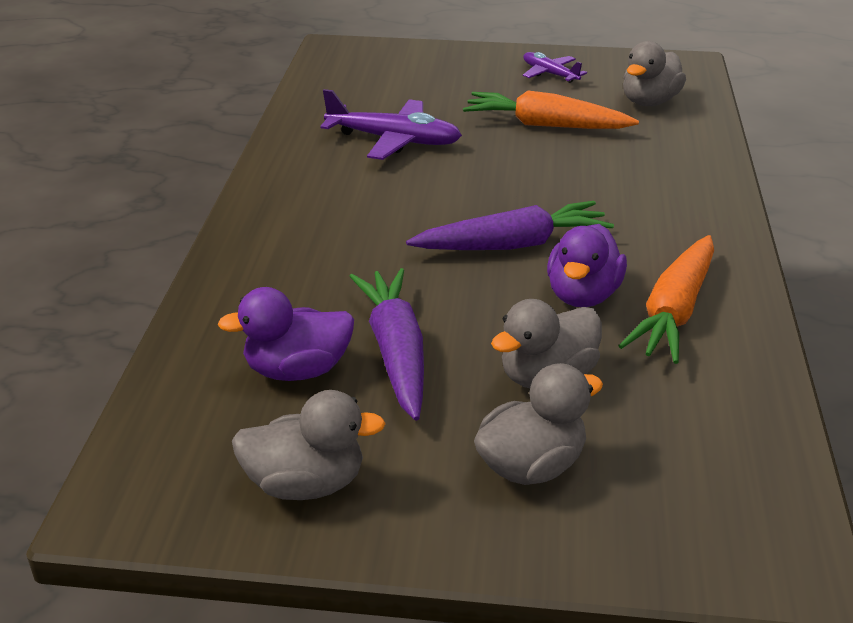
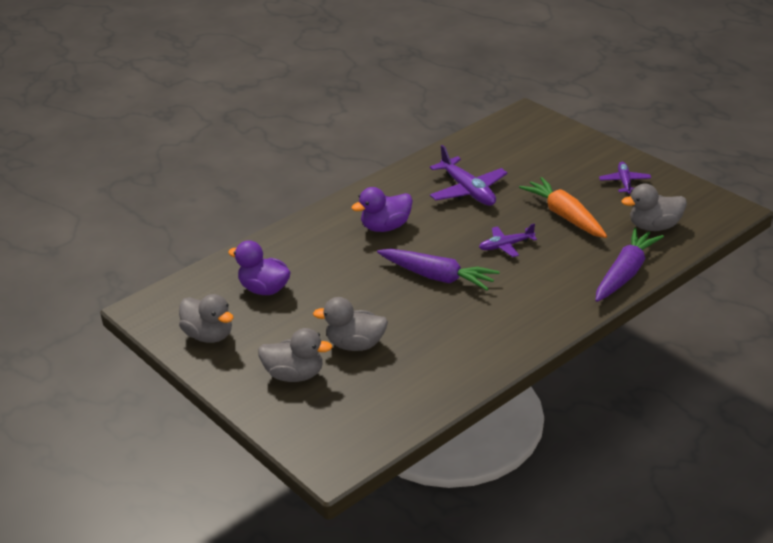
camera: 45 degrees right, 0 degrees up
(396, 352) = (312, 302): purple carrot -> purple carrot (625, 273)
(534, 178) = (506, 246): none -> purple plane
(583, 295) = (430, 318): purple duck -> purple duck (386, 227)
(674, 311) = (459, 347): orange carrot -> none

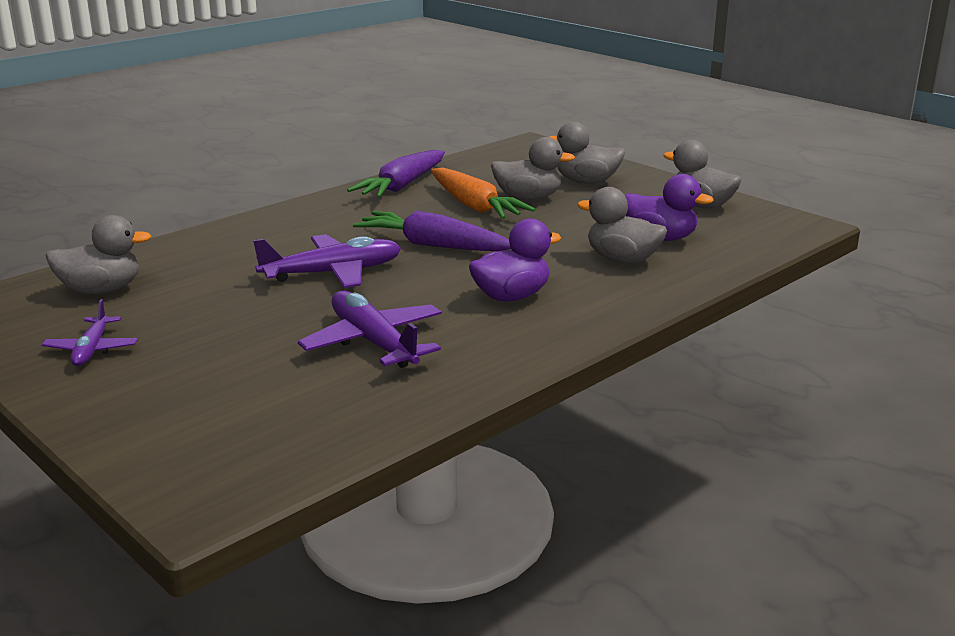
camera: 175 degrees right, 10 degrees down
(302, 264) = (622, 260): none -> grey duck
(506, 246) = (332, 273): purple plane -> purple plane, size x1.68
(565, 216) = (227, 305): orange carrot -> orange carrot (474, 206)
(625, 273) = (186, 245): purple carrot -> purple carrot (402, 186)

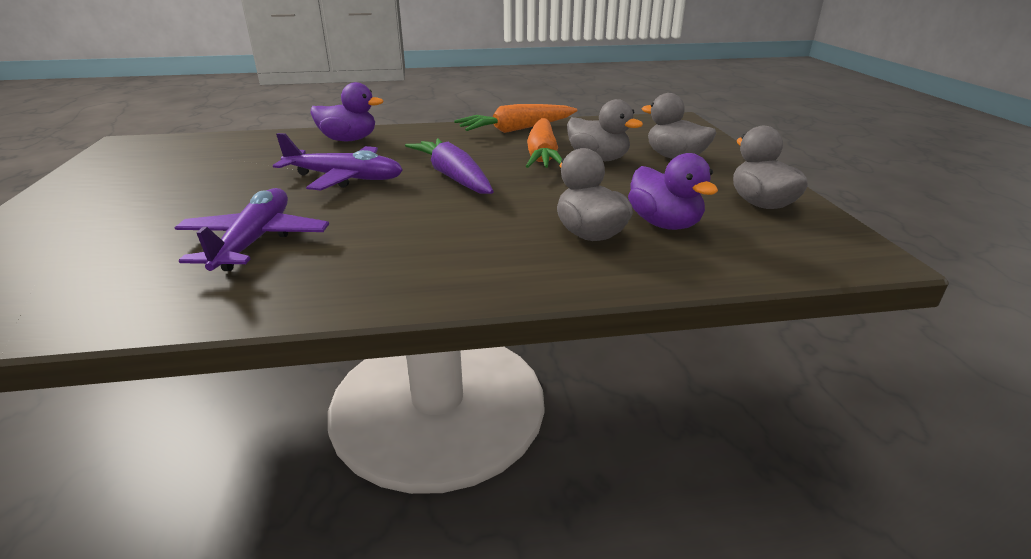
camera: 35 degrees right, 5 degrees up
(92, 349) = (111, 187): purple plane -> none
(101, 290) = (202, 152): grey duck -> none
(402, 186) = (516, 129): purple carrot -> orange carrot
(511, 296) = (429, 237): purple duck -> purple duck (348, 140)

